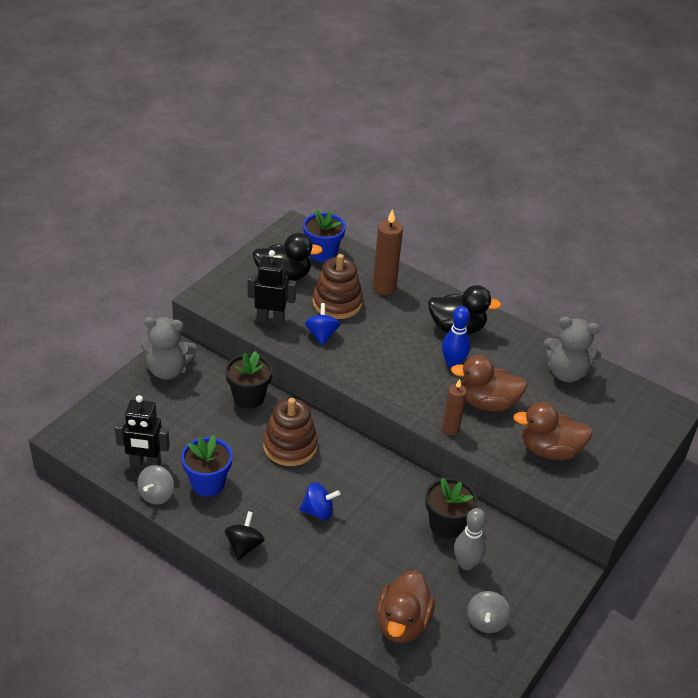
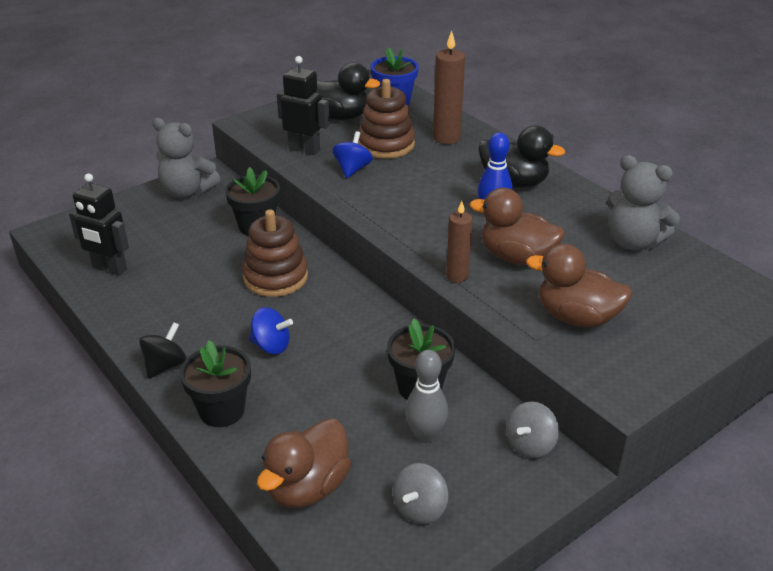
camera: 20 degrees right, 5 degrees down
(156, 495) = (102, 299): grey spinning top -> grey spinning top (530, 445)
(208, 483) = (163, 298): blue flower pot -> none
(309, 575) = (222, 410): none -> black flower pot

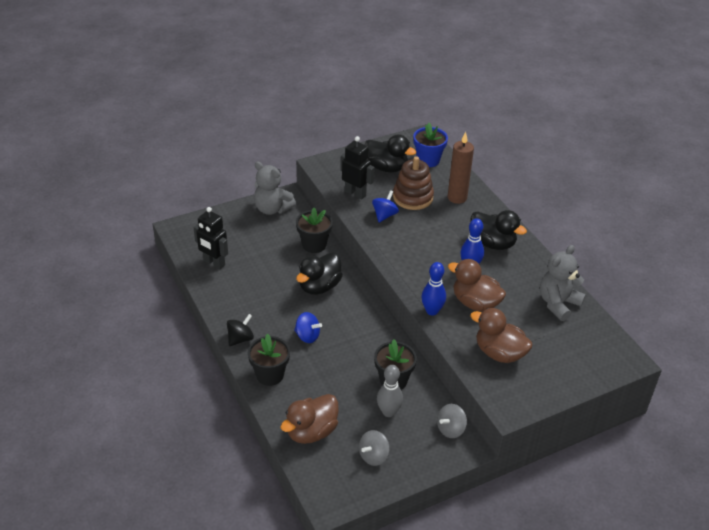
camera: 10 degrees right, 5 degrees up
(275, 277) = (319, 286): brown stacking toy -> black duck
(457, 276) = (432, 311): brown candle -> blue bowling pin
(633, 242) = (558, 303): grey teddy bear -> grey teddy bear turned 90 degrees clockwise

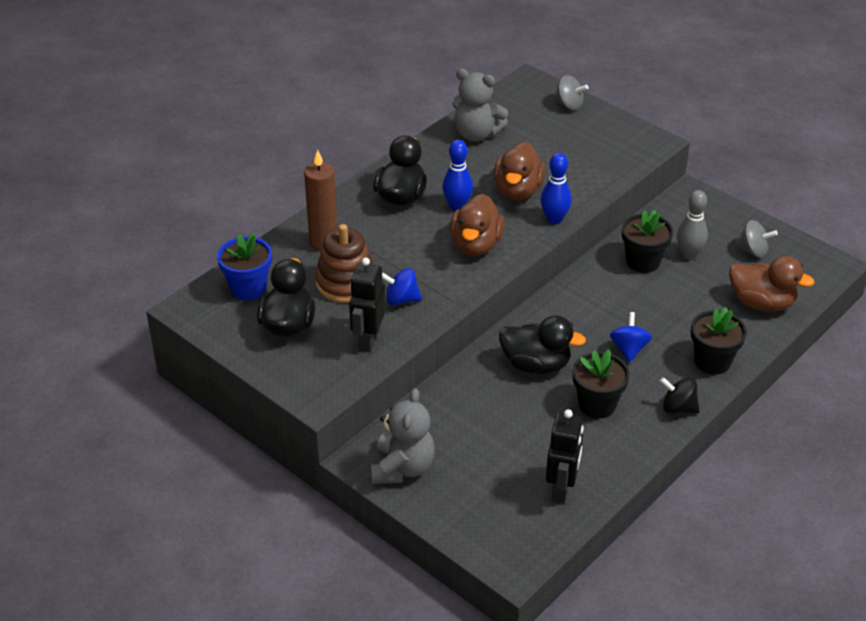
camera: 110 degrees left, 0 degrees up
(314, 245) = (457, 395): black flower pot -> black flower pot (597, 405)
(450, 429) = (676, 207): grey spinning top -> grey spinning top (569, 105)
(499, 353) = (583, 161): brown duck -> brown duck (476, 245)

